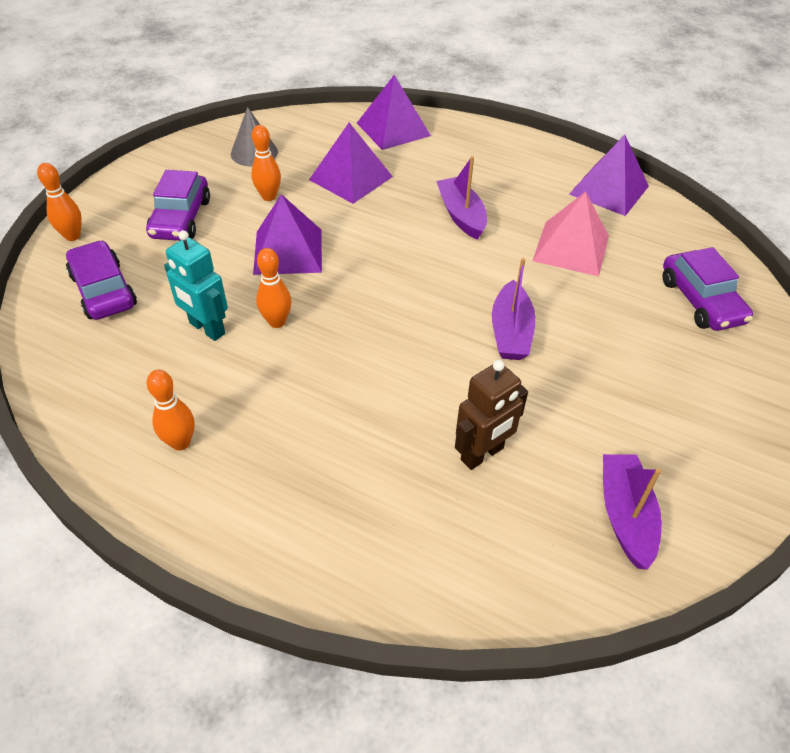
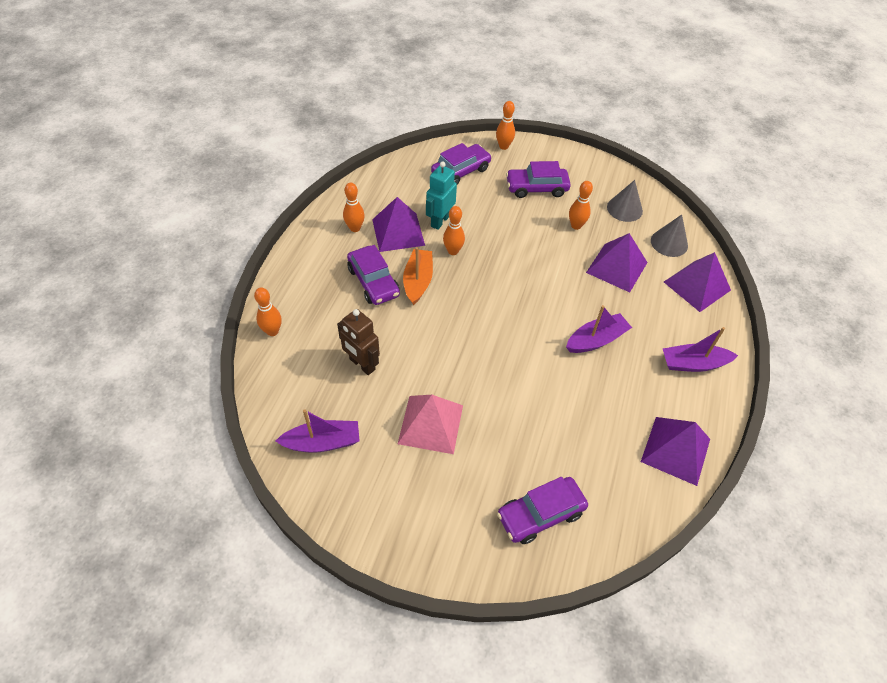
camera: 80 degrees right, 5 degrees up
(288, 251) = (520, 245): purple pyramid -> purple pyramid (398, 232)
(315, 425) = (373, 282): none -> purple car
(323, 133) = (669, 243): none -> grey cone
(328, 369) = (418, 281): none -> orange boat
(399, 586) = (272, 331): none -> orange bowling pin
(510, 332) = (472, 377): purple boat -> purple boat (693, 364)
(571, 248) = (580, 417): pink pyramid -> pink pyramid (431, 424)

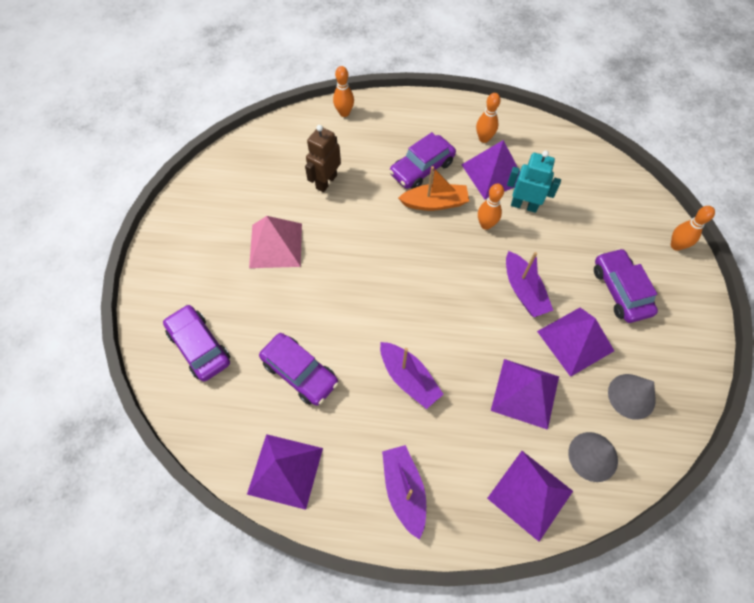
camera: 80 degrees right, 10 degrees up
(322, 442) = (245, 174): purple boat -> purple boat (523, 290)
(460, 171) = (610, 210): purple car -> purple car (300, 372)
(576, 226) = (575, 341): orange bowling pin -> purple pyramid

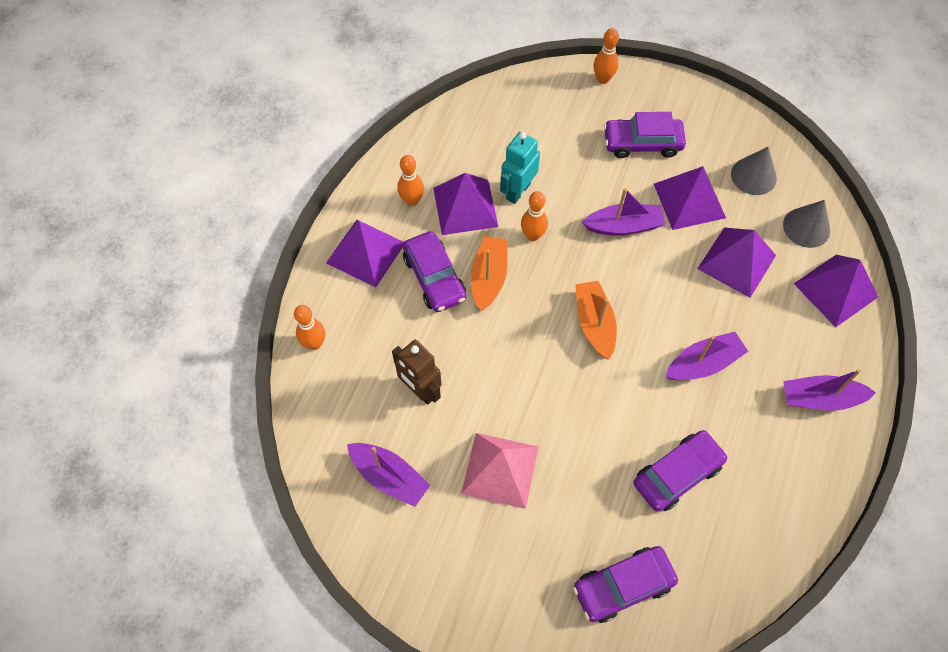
camera: 75 degrees left, 0 degrees up
(256, 179) = (389, 477): none -> purple boat
(285, 470) = (787, 511): purple pyramid -> purple pyramid (366, 252)
(419, 285) = (594, 323): none -> orange boat

